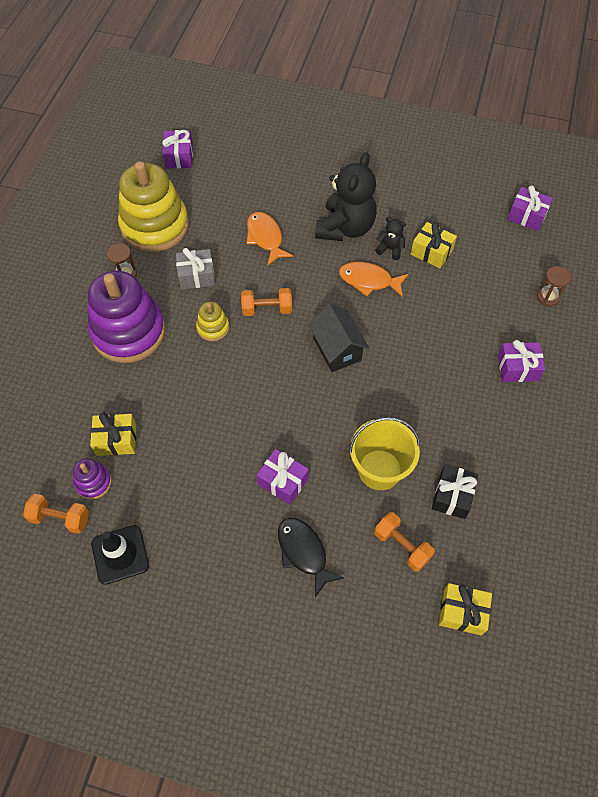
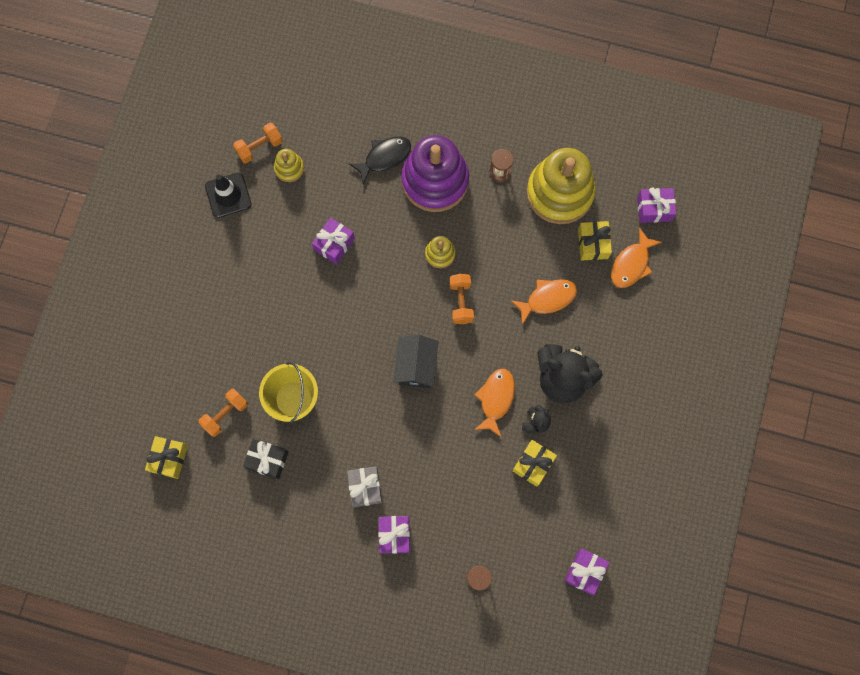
camera: 90 degrees right, 15 degrees up
(60, 518) = (259, 147): orange dumbbell -> orange dumbbell turned 45 degrees clockwise
(93, 482) = (289, 168): purple stacking toy -> yellow stacking toy
(116, 440) = (327, 182): yellow gift -> yellow gift (593, 244)
(196, 276) = (499, 236): grey gift -> grey gift (365, 487)
(233, 174) = (631, 264): none -> orange fish
(283, 481) = (285, 318): purple gift -> purple gift (334, 244)
(304, 552) = (223, 335): black fish -> black fish (384, 157)
(337, 349) = (416, 366): black house -> black house turned 60 degrees counterclockwise

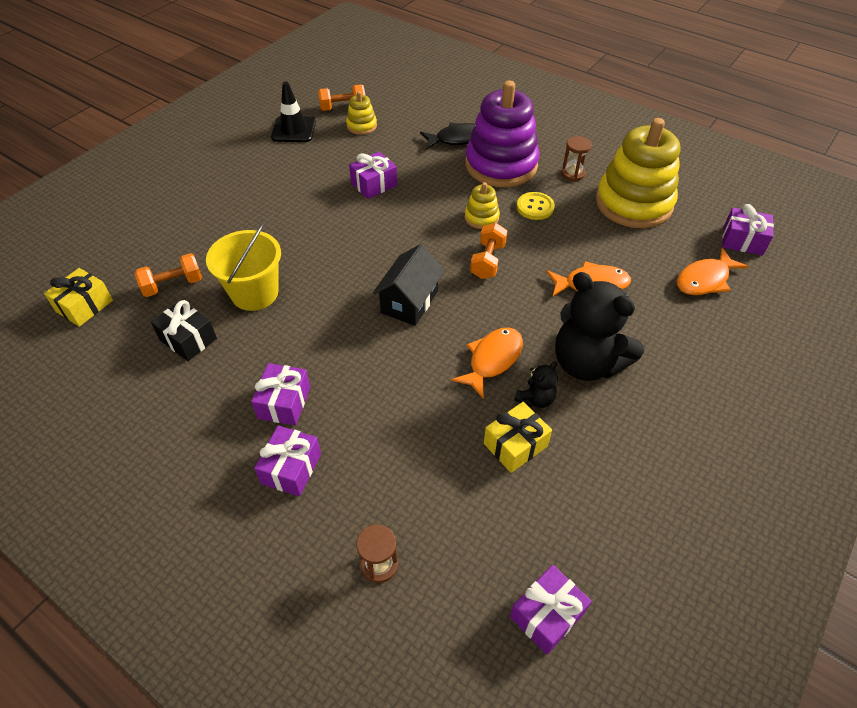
camera: 20 degrees right, 25 degrees down
(365, 487) = (284, 402): grey gift -> purple gift
(480, 226) = (535, 207): none -> yellow button
(593, 244) = (661, 251): yellow gift -> none

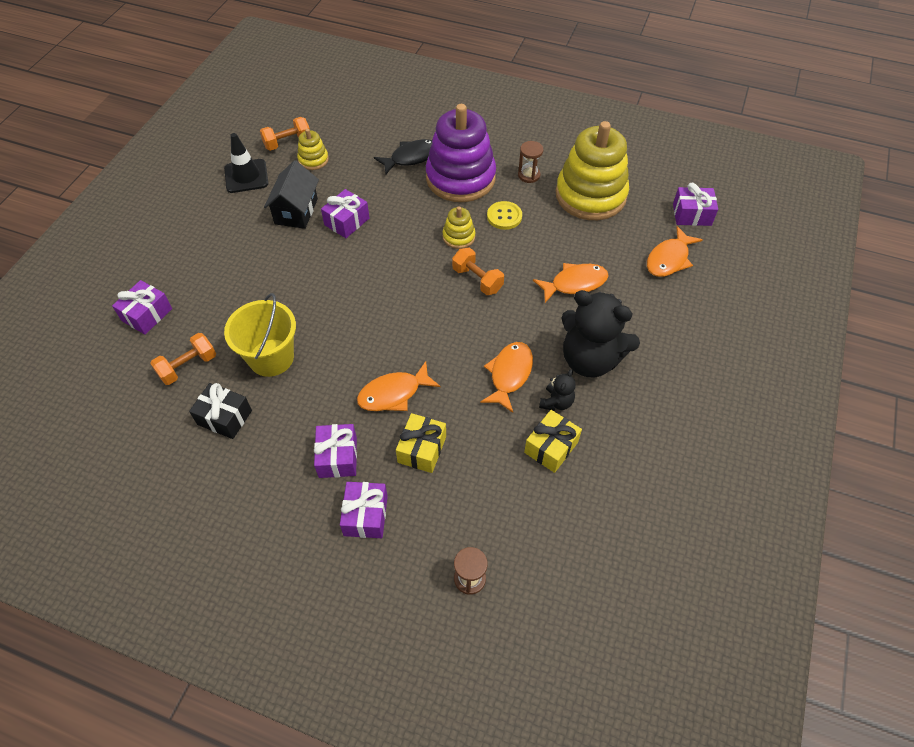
camera: 15 degrees left, 5 degrees up
(84, 306) = (108, 407): yellow gift -> yellow gift (422, 449)
(364, 353) = (394, 393): none -> orange fish
(409, 302) = (419, 335): black house -> black house (296, 211)
(488, 261) = (477, 280): orange dumbbell -> orange dumbbell turned 45 degrees counterclockwise
(547, 615) = (616, 583): purple gift -> purple gift (147, 315)

